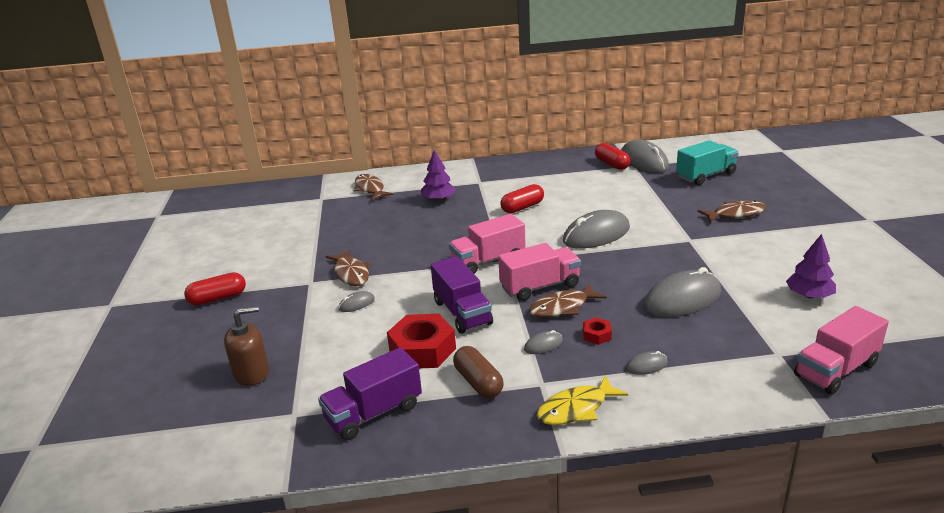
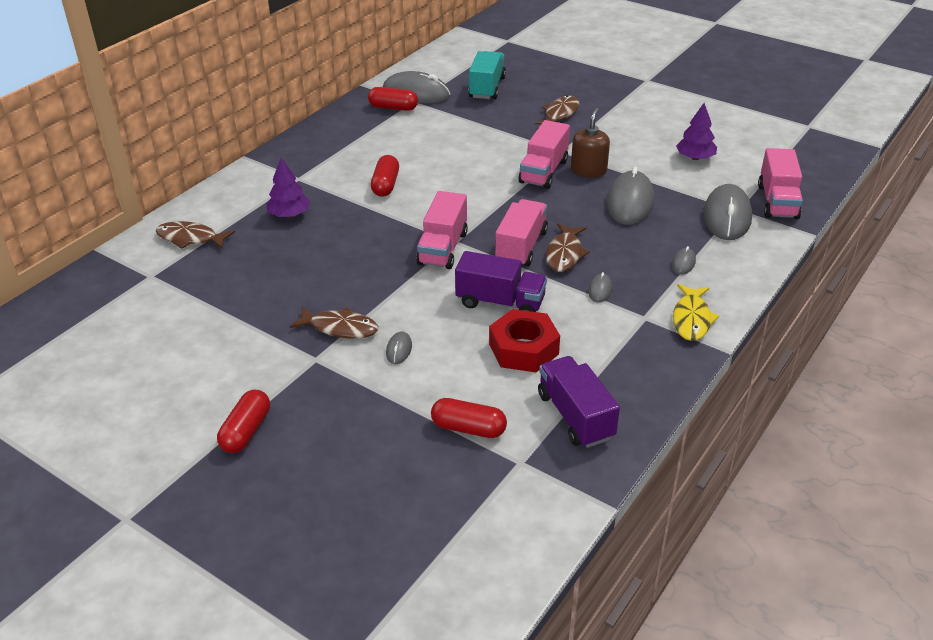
camera: 50 degrees left, 10 degrees up
(252, 373) = (421, 462): brown soap dispenser -> brown soap dispenser (588, 170)
(306, 373) = (468, 428): none -> red capsule
(374, 413) = (575, 416): purple truck -> purple truck turned 150 degrees clockwise
(478, 382) = (605, 344): brown capsule -> none
(596, 235) = (489, 180): grey mouse -> grey mouse (727, 216)
(597, 335) = (620, 261): red nut -> none
(648, 247) = (543, 171): none -> pink truck

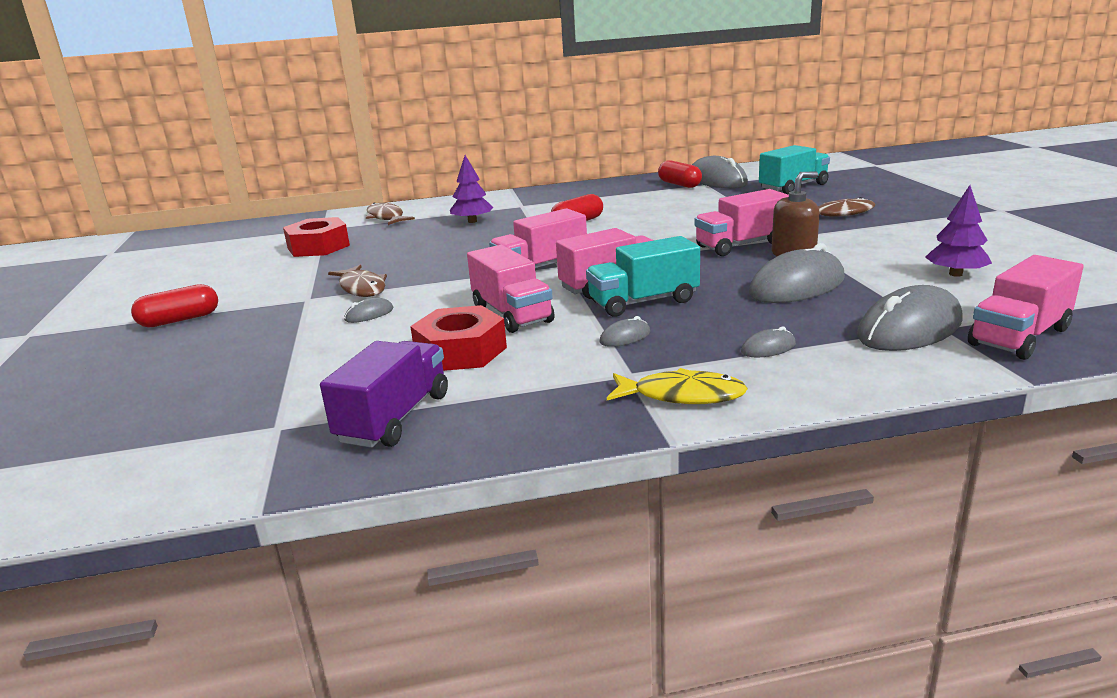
camera: 45 degrees right, 15 degrees down
(197, 300) = (318, 247): none -> red nut
(468, 428) = (298, 384): red capsule -> none
(500, 302) = (512, 314): purple truck -> pink truck
(564, 254) = (643, 302): brown fish -> turquoise truck
(691, 319) = (682, 395): yellow fish -> yellow fish turned 135 degrees counterclockwise

